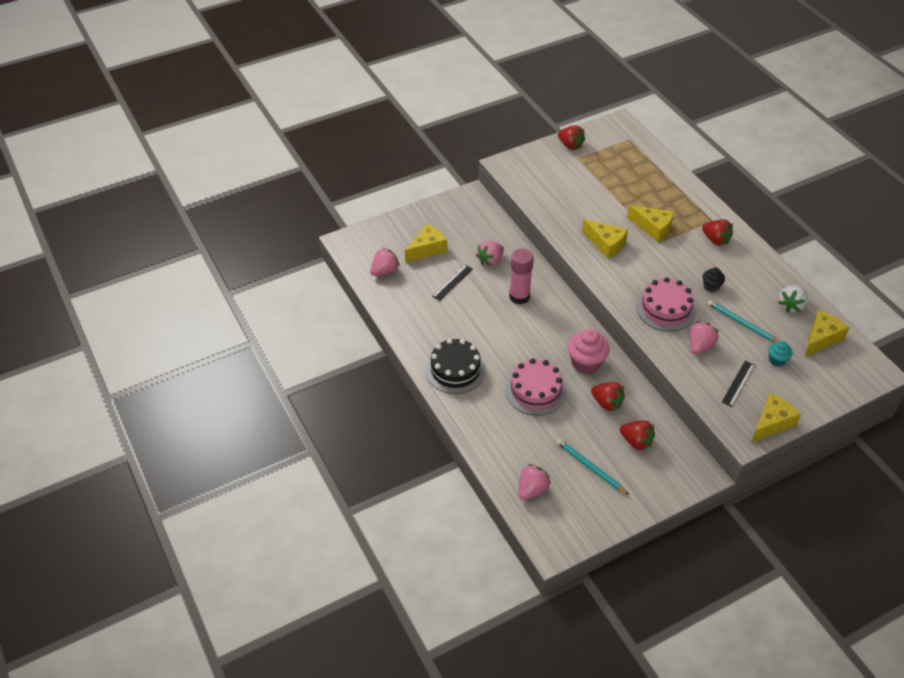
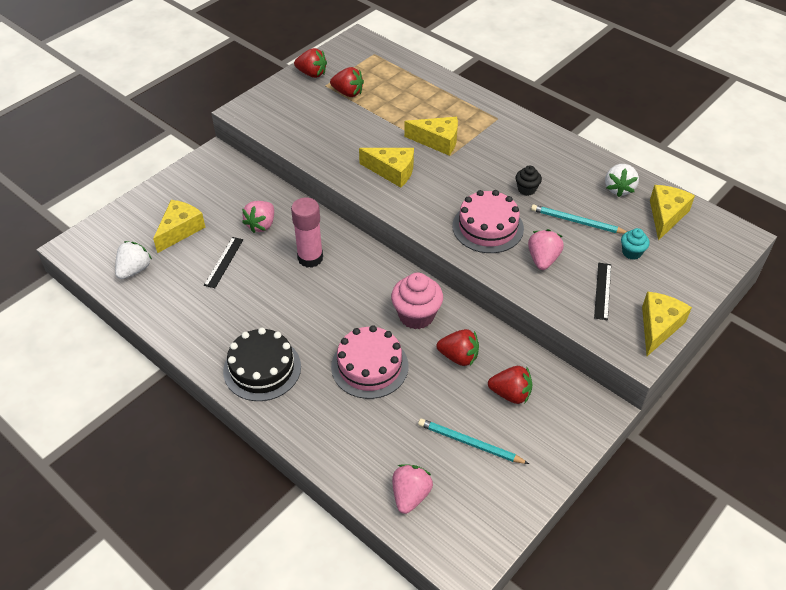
camera: 20 degrees left, 0 degrees up
(384, 271) = (134, 270): pink strawberry -> white strawberry
(715, 240) = (510, 138): red strawberry -> red strawberry (348, 93)

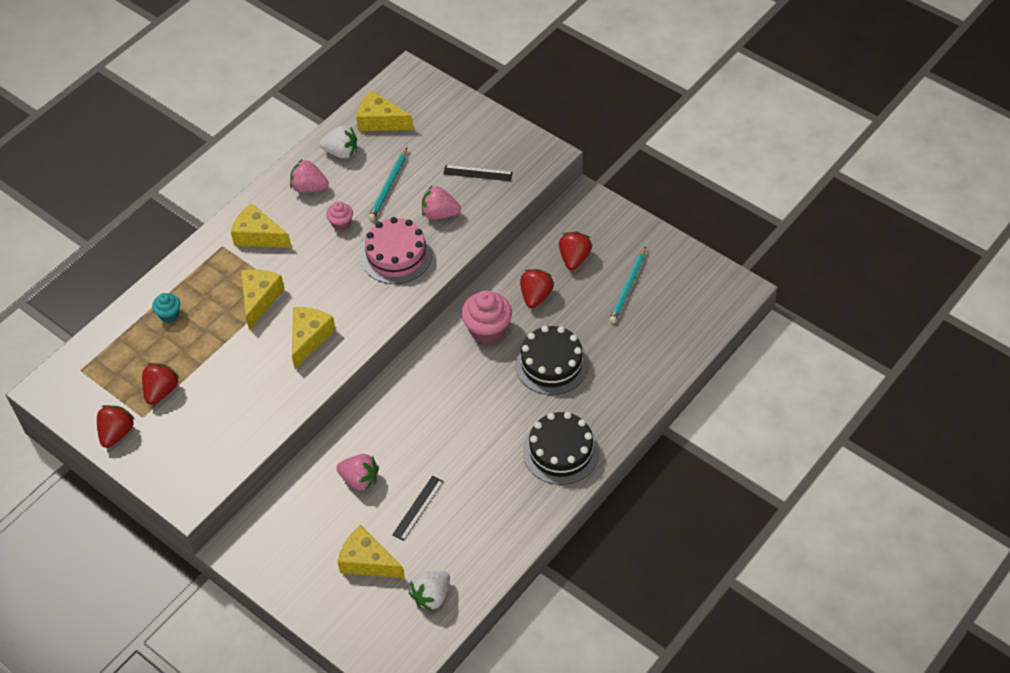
camera: 90 degrees left, 5 degrees up
(134, 270) = (431, 596): white strawberry -> white strawberry turned 75 degrees counterclockwise
(224, 262) = (418, 508): black ruler -> black ruler turned 75 degrees counterclockwise
(310, 258) = (411, 427): pink glue stick -> none
(369, 366) = (551, 364): pink cake -> black cake
(410, 495) = (683, 326): pink strawberry -> pink strawberry (309, 187)
(526, 189) = (341, 223): black cupcake -> pink cupcake
(631, 252) = (429, 149): turquoise cupcake -> turquoise cupcake (169, 315)
(658, 327) = (518, 139): yellow cheese -> yellow cheese (258, 236)

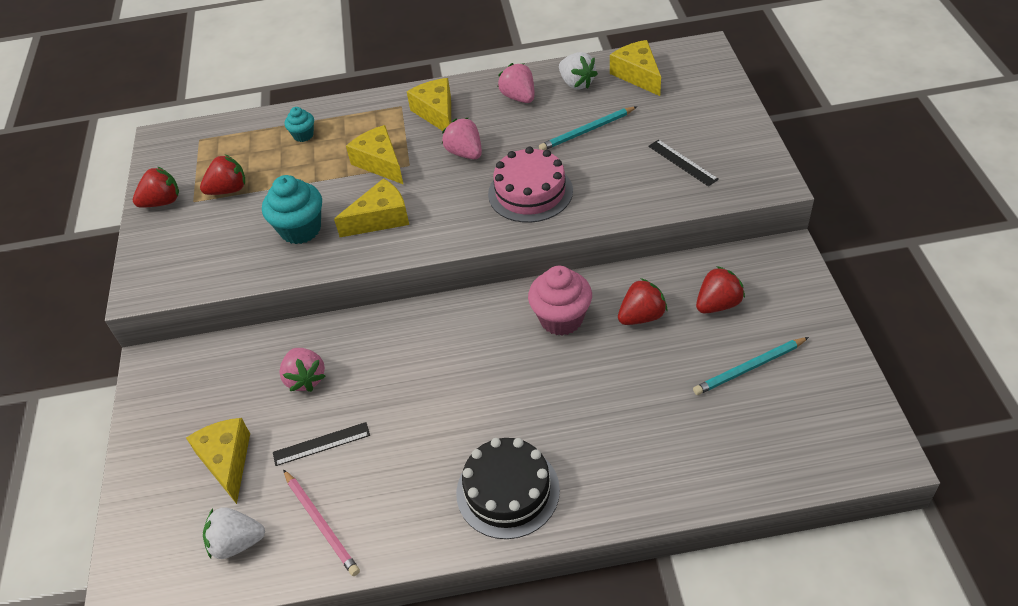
camera: 45 degrees right, 5 degrees down
(258, 383) = (301, 229): none -> turquoise cupcake
(259, 299) = (380, 163): yellow cheese -> yellow cheese turned 90 degrees counterclockwise
(341, 223) = (513, 139): pink cupcake -> none
(440, 214) = (608, 178): pink strawberry -> pink strawberry (465, 153)
(471, 548) = (321, 524): none -> pink pencil
(551, 364) = (590, 393): black cake -> none

